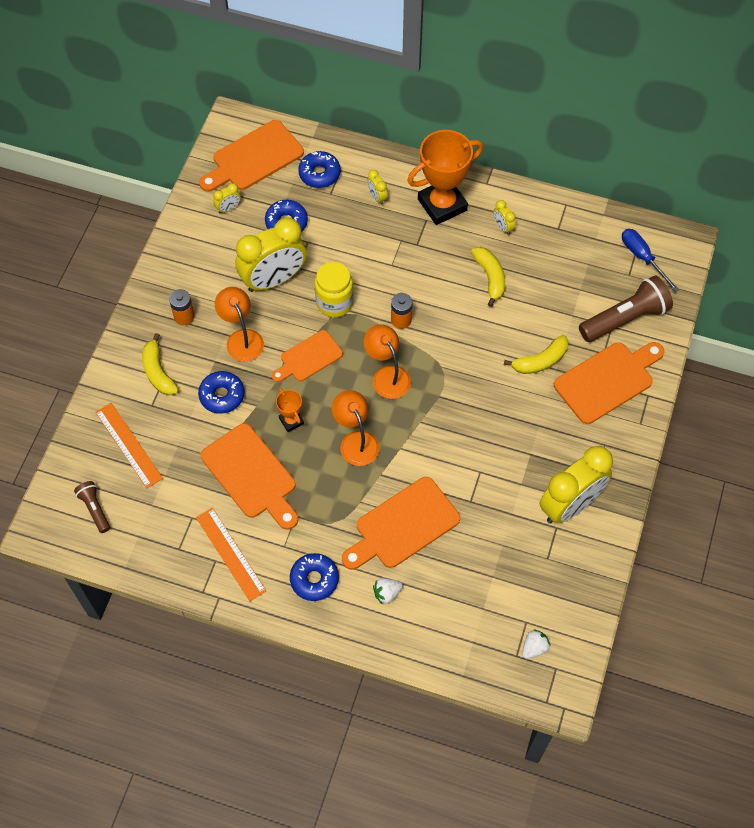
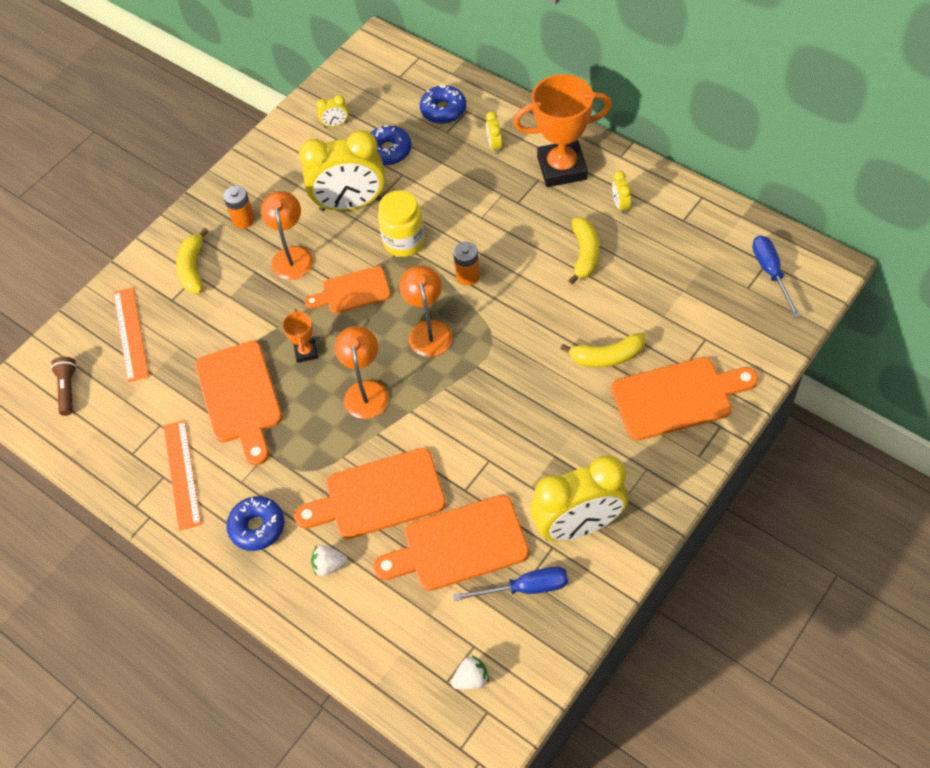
camera: 25 degrees right, 5 degrees down
(222, 395) = (246, 308): blue donut -> none
(254, 158) = (382, 81): orange cutting board -> orange cutting board (459, 545)
(548, 565) = (525, 588): none -> blue screwdriver
(625, 318) = (725, 334): brown flashlight -> none

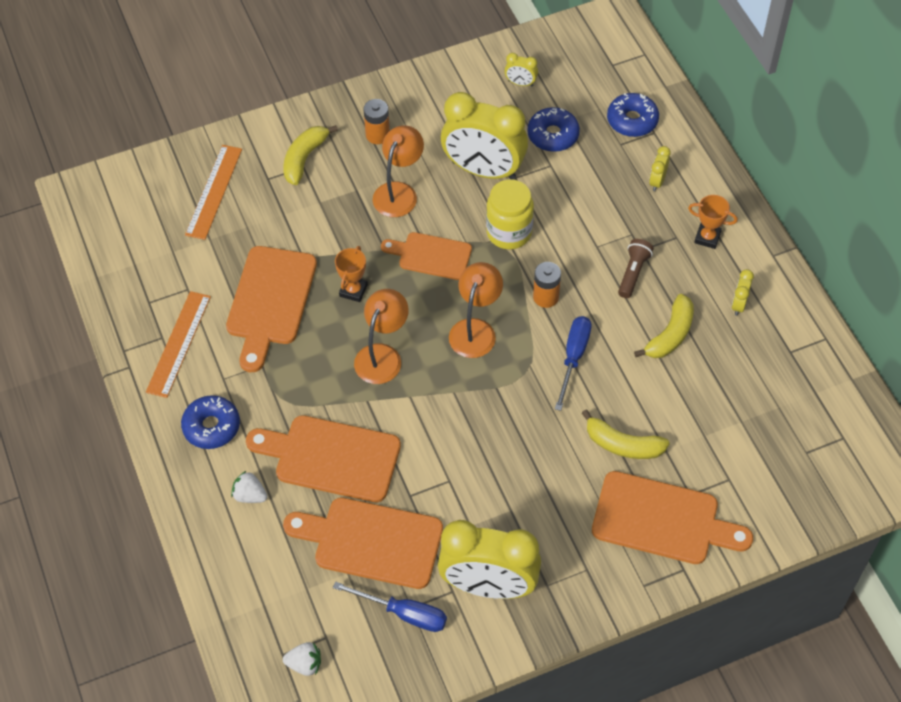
camera: 25 degrees right, 0 degrees up
(68, 389) = (131, 214): brown flashlight -> brown flashlight (633, 273)
(562, 168) = (707, 238): orange trophy -> orange trophy, size x0.47
(771, 273) = (840, 450): blue screwdriver -> blue screwdriver (573, 357)

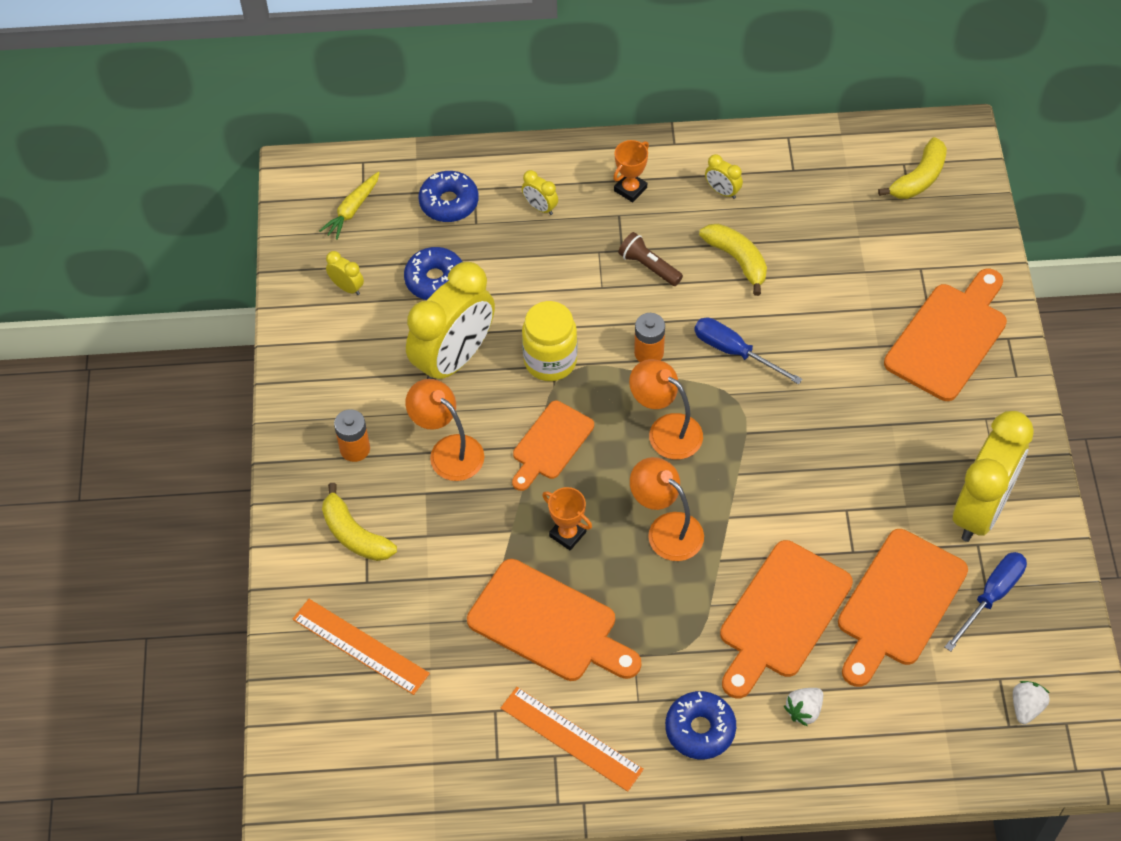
camera: 70 degrees left, 0 degrees up
(520, 83) = (347, 287): yellow clock -> yellow clock turned 90 degrees counterclockwise
(594, 63) = (352, 210): none -> yellow carrot
(623, 445) = (853, 342): yellow banana -> yellow banana (919, 178)

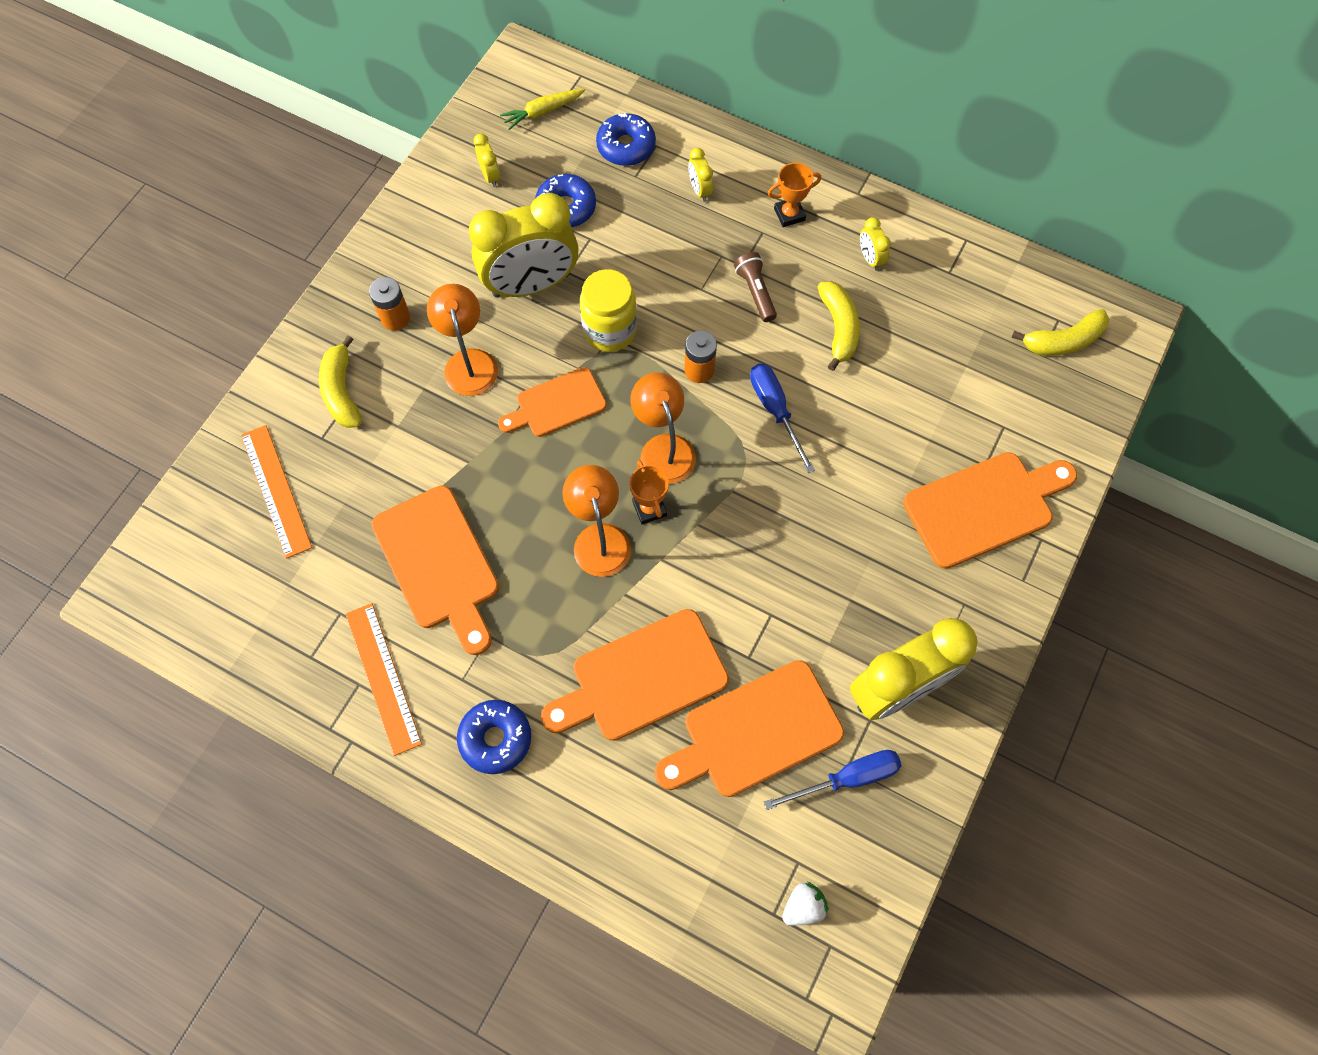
camera: 30 degrees right, 10 degrees up
(567, 534) = (512, 493): orange trophy -> orange trophy (649, 508)
(804, 710) = (598, 779): white strawberry -> none

